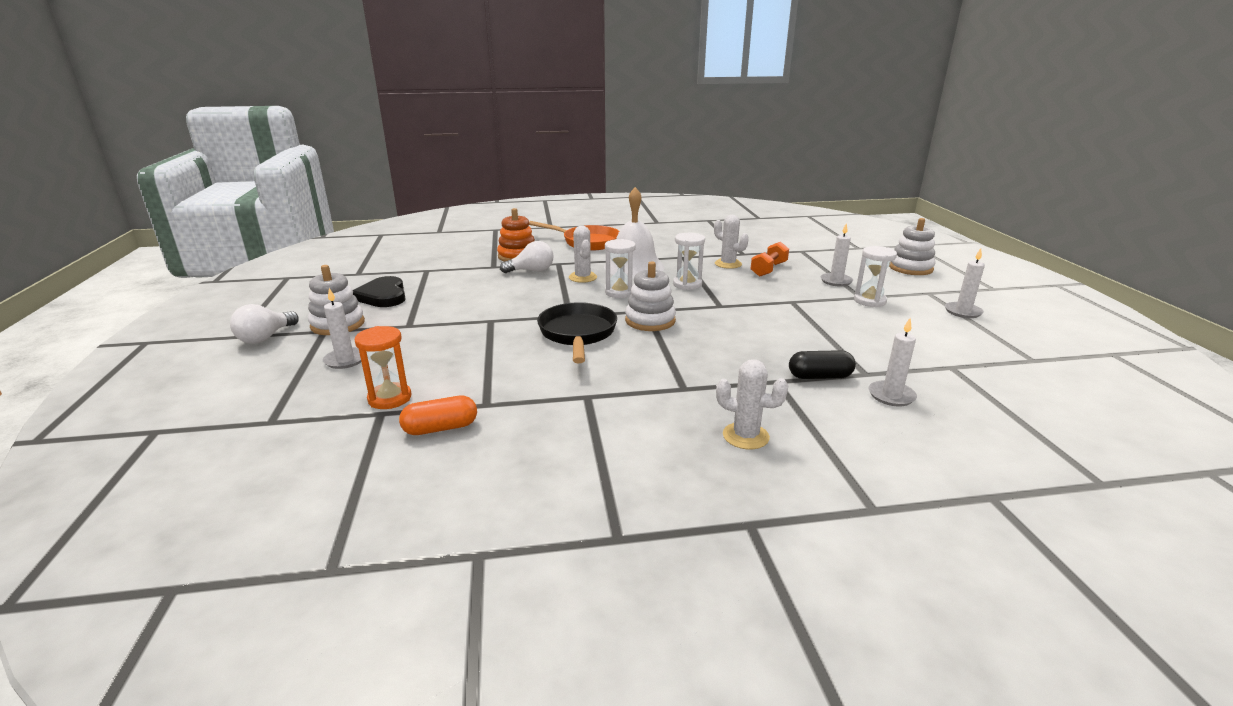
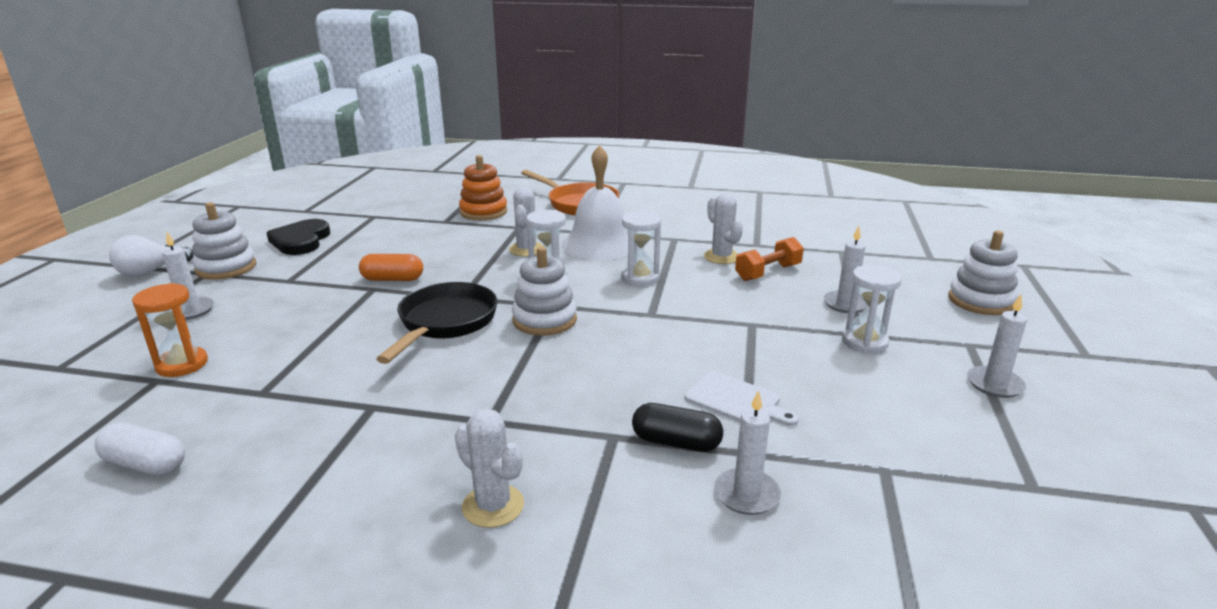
camera: 20 degrees right, 0 degrees up
(440, 428) = (190, 412): orange capsule -> orange capsule (392, 279)
(449, 469) = (145, 464): none -> white capsule
(531, 271) = (479, 233): white light bulb -> none
(830, 346) = (736, 400): none -> white cutting board

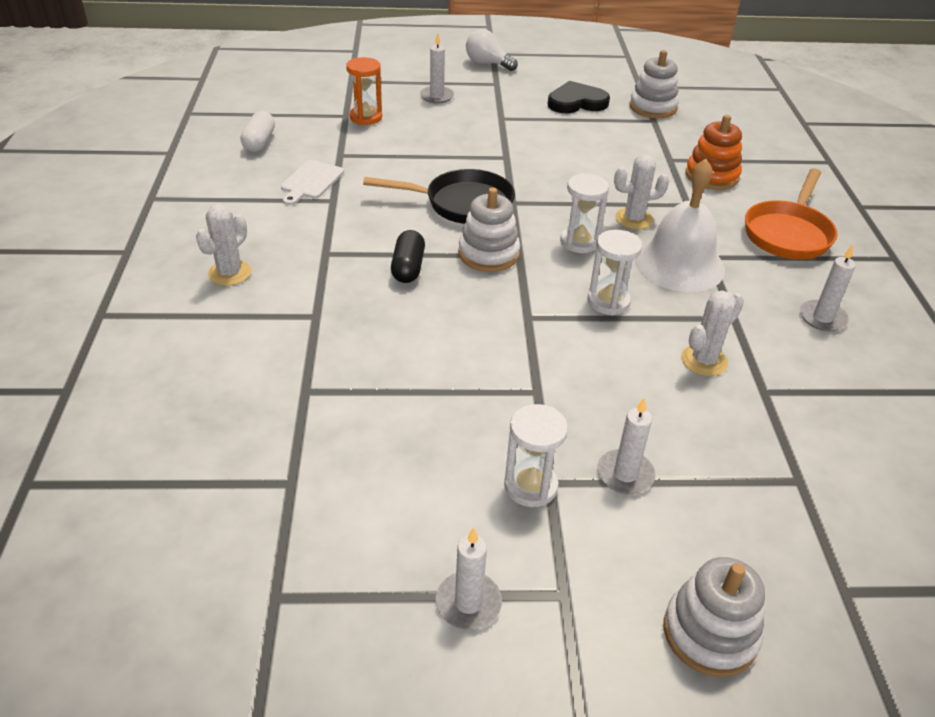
camera: 75 degrees right, 15 degrees up
(226, 268) = (509, 88): white stacking toy -> white stacking toy (652, 107)
(392, 279) = (528, 162): orange capsule -> none
(676, 442) = (312, 350): black capsule -> black capsule (408, 268)
(736, 400) = (382, 383): white cutting board -> white cutting board (311, 181)
(746, 494) = (250, 393): white candle -> white candle (822, 318)
(768, 272) = (681, 403): orange dumbbell -> none

